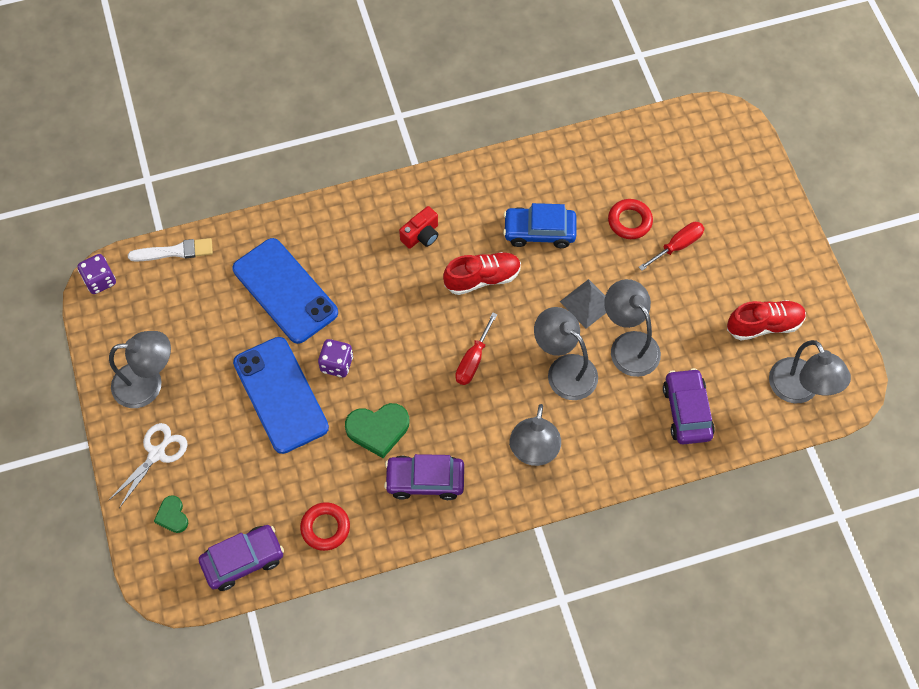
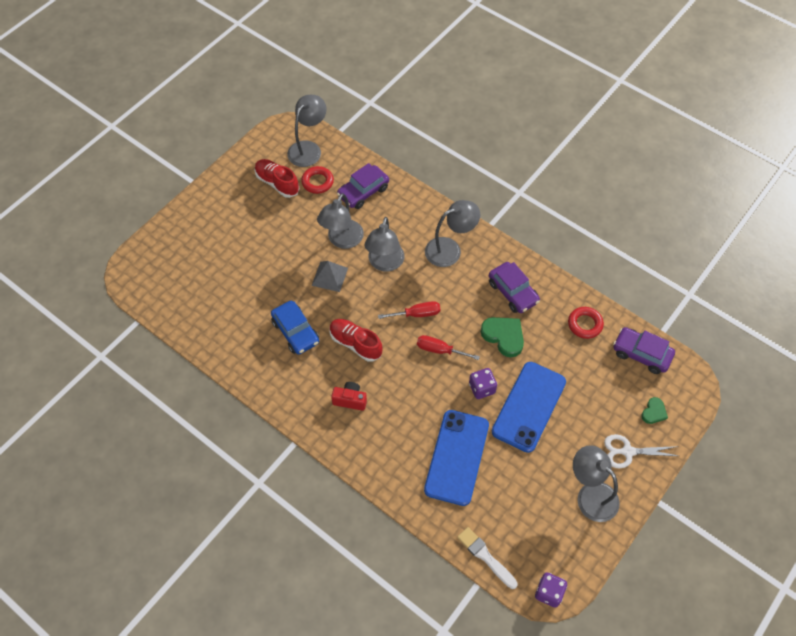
camera: 125 degrees left, 5 degrees down
(629, 221) = (251, 286): red ring -> red ring (317, 182)
(677, 246) = (251, 251): red screwdriver -> red screwdriver (439, 350)

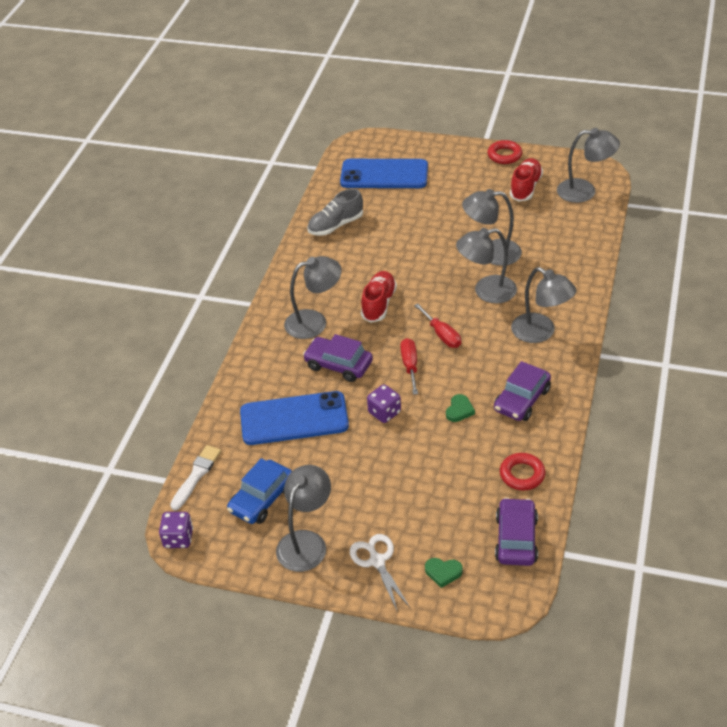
camera: 70 degrees right, 15 degrees down
(233, 337) = (335, 225): none -> grey shoe
(295, 332) = (366, 261): blue car -> blue car (262, 499)
(317, 182) = (549, 212): red ring -> red ring (504, 155)
(330, 276) = (443, 260): grey pyramid -> none
(350, 400) = (314, 322): red camera -> grey lamp
(363, 192) = (563, 246): purple car -> purple car (338, 365)
(503, 336) = (459, 410): green heart -> green heart, size x0.58
(529, 406) = (385, 457): blue phone -> blue phone (384, 175)

